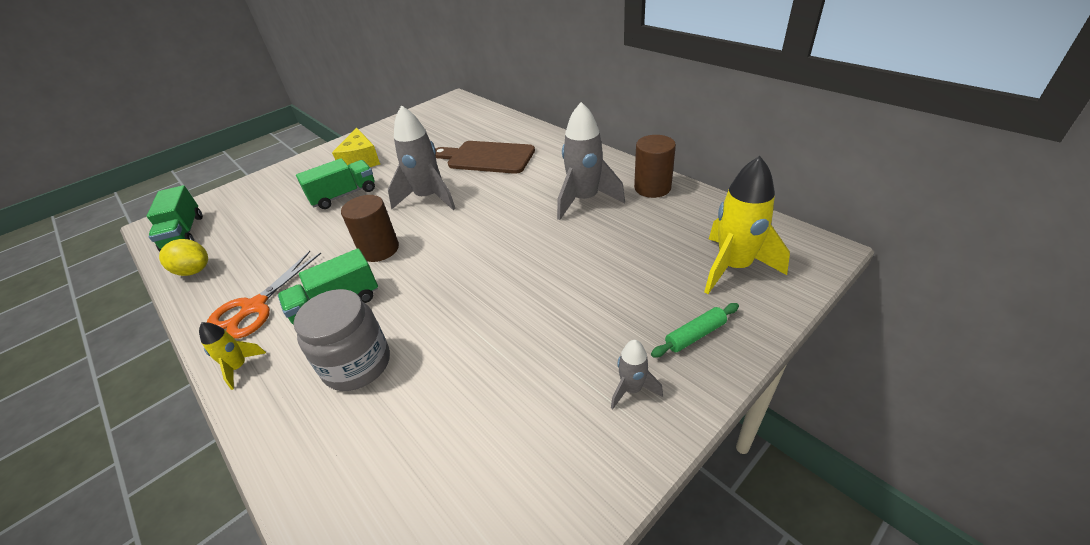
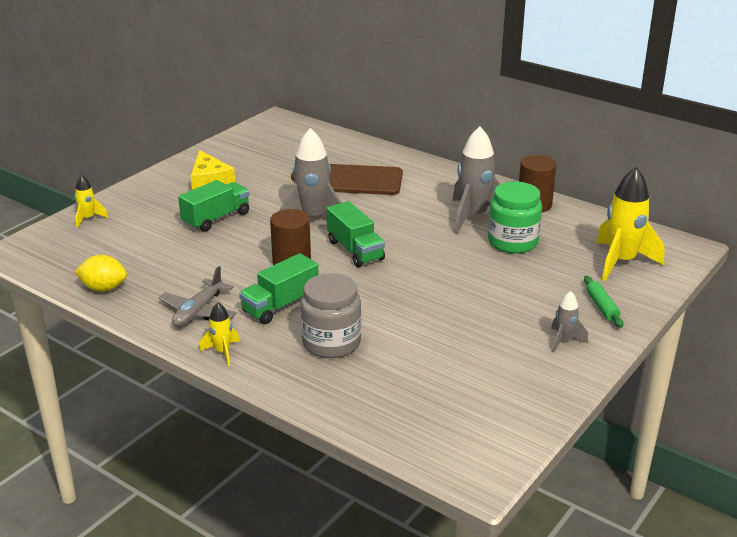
camera: 15 degrees left, 10 degrees down
(184, 233) = (57, 258): green truck -> green truck (355, 250)
(241, 192) = (88, 219): none -> yellow rocket
(255, 307) = (198, 312): orange scissors -> grey plane
(614, 233) = (512, 242): none -> green jar
(695, 335) = (602, 307): green rolling pin -> green rolling pin turned 60 degrees counterclockwise

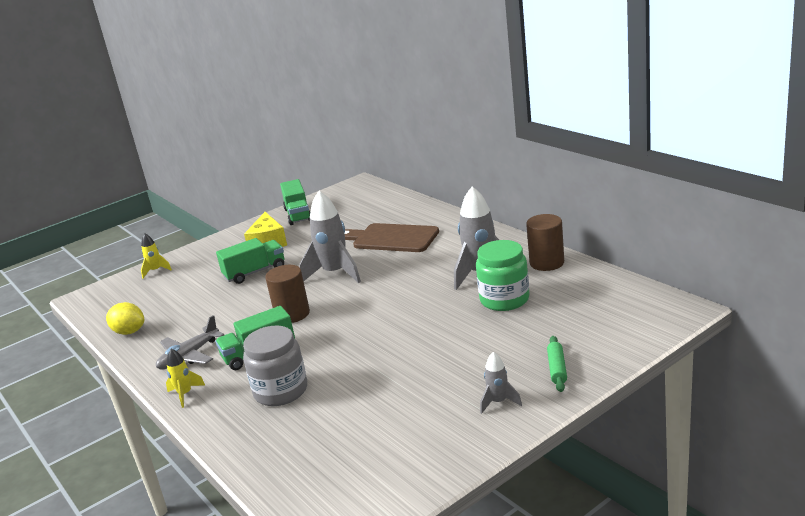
camera: 20 degrees right, 5 degrees down
(355, 250) = (354, 304): green truck -> green truck (298, 215)
(621, 262) = (603, 323): yellow rocket -> none

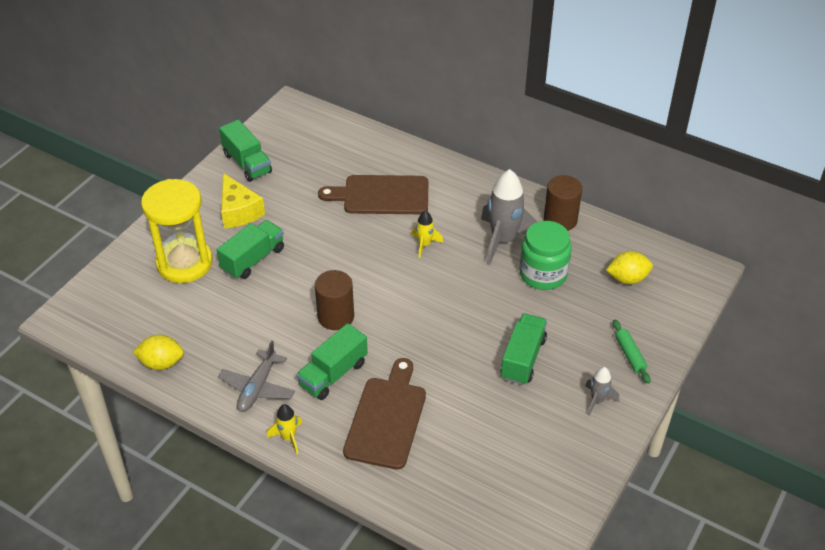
camera: 25 degrees left, 20 degrees up
(156, 271) = (126, 267): yellow rocket -> yellow rocket (425, 245)
(200, 271) = (184, 263): none -> yellow hourglass
(281, 391) = (387, 418): grey jar -> brown cutting board
(335, 273) = (348, 253): grey rocket -> none
(442, 360) = (523, 358): none -> green truck
(590, 309) = (627, 278): none -> yellow lemon

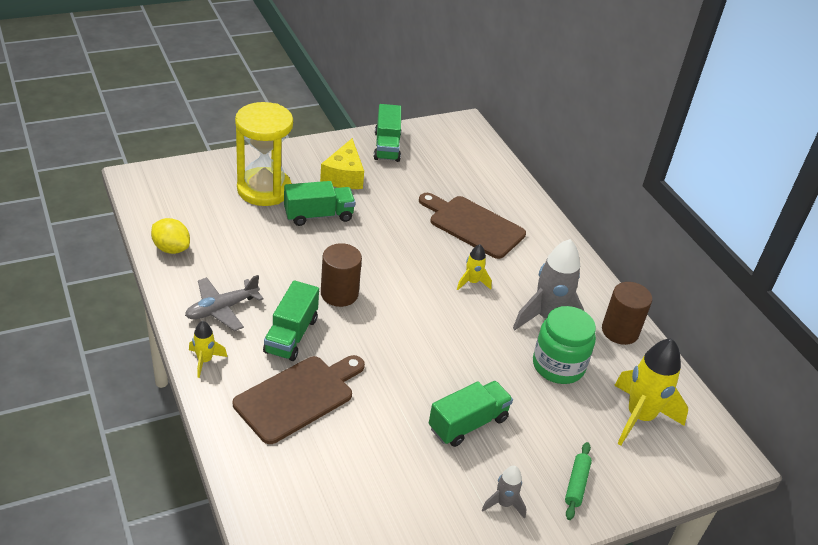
camera: 30 degrees right, 5 degrees down
(333, 374) = (291, 335): green truck -> green truck turned 60 degrees counterclockwise
(627, 278) = (639, 417): yellow lemon -> yellow rocket

